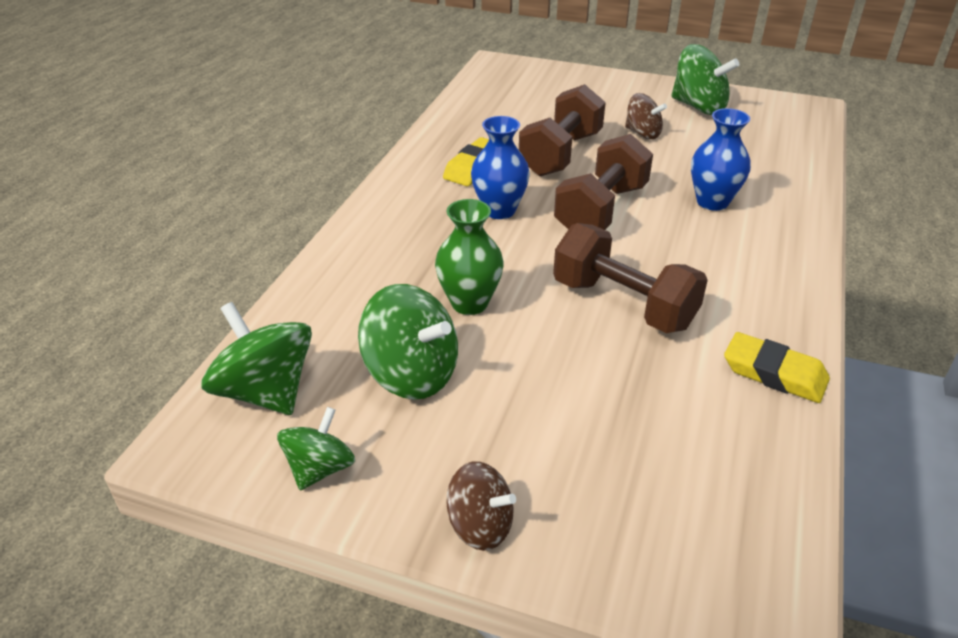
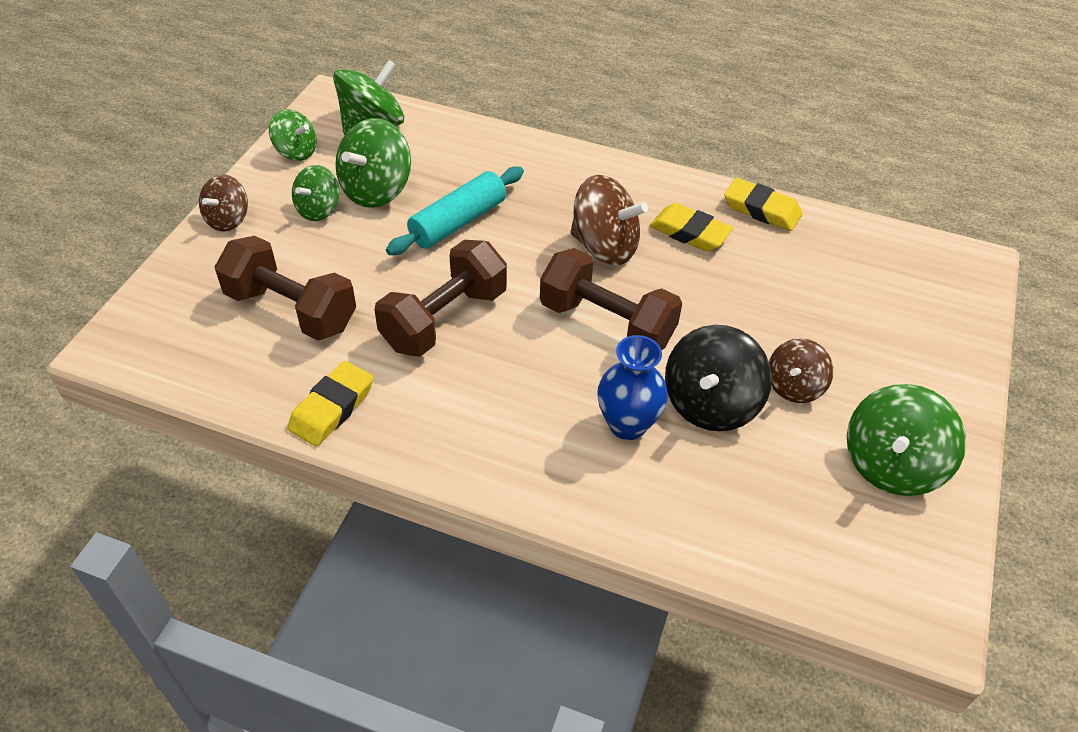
camera: 90 degrees right, 10 degrees up
(441, 134) = (761, 209): none -> yellow eraser
(453, 426) = (318, 209): none -> green spinning top
(469, 303) = (458, 222): green vase -> turquoise rolling pin
(499, 210) = (604, 247): blue vase -> brown spinning top
(561, 154) = (728, 303): brown dumbbell -> brown dumbbell (291, 310)
(674, 166) = (710, 403): none -> black spinning top

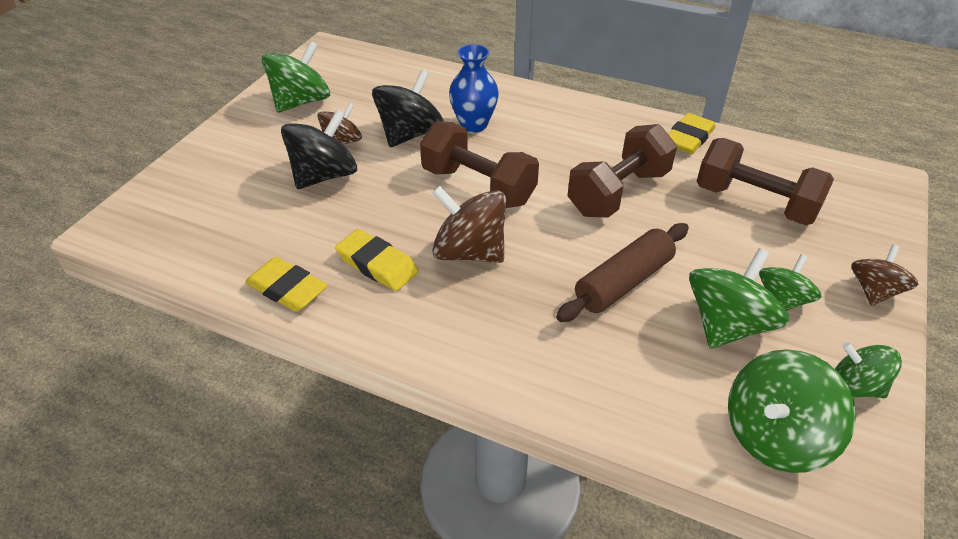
camera: 175 degrees left, 5 degrees down
(458, 222) = (624, 282): turquoise rolling pin -> brown rolling pin
(790, 332) = (324, 176): none -> black spinning top

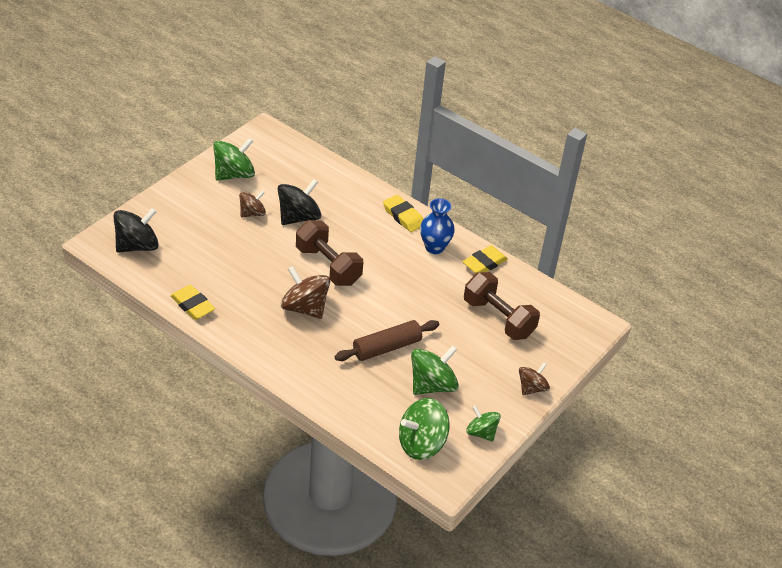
camera: 10 degrees right, 0 degrees up
(324, 176) = (234, 236): black spinning top -> black spinning top (137, 246)
(377, 265) = (248, 303): yellow eraser -> yellow eraser (403, 216)
(473, 125) = (344, 219): blue vase -> blue vase (434, 247)
(618, 192) = (415, 291): brown dumbbell -> none
(782, 301) = (473, 380): green spinning top -> none

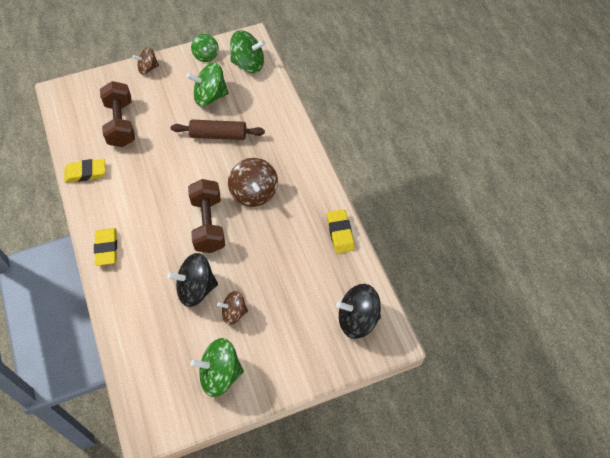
camera: 145 degrees left, 15 degrees up
(434, 247) = (109, 205): blue vase -> none

